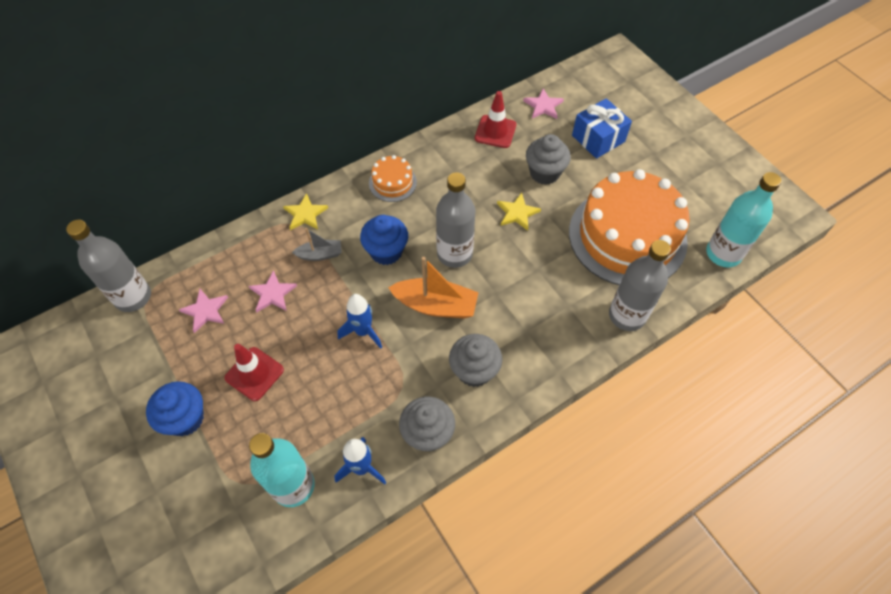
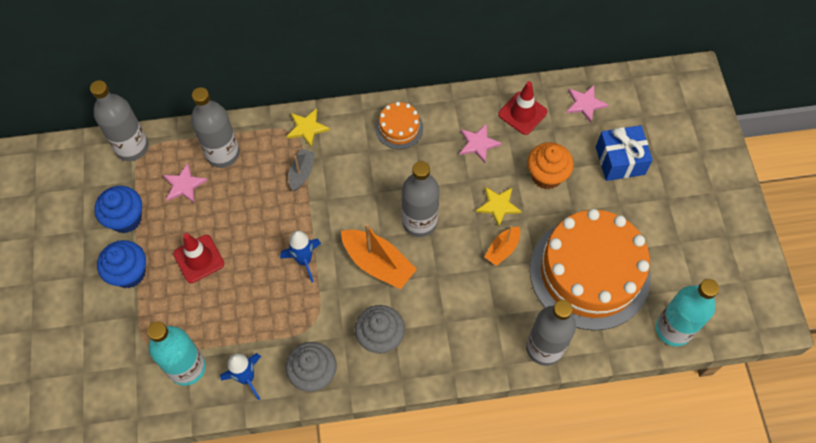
camera: 25 degrees right, 5 degrees up
(232, 267) = (223, 154): none -> grey bottle
(272, 293) = (245, 193): pink star -> pink star (478, 144)
(320, 254) = (301, 173): grey boat -> grey boat turned 90 degrees counterclockwise
(386, 251) = (360, 194): blue cupcake -> blue cupcake (126, 219)
(541, 247) = (502, 249): none -> orange boat
(544, 173) = (546, 175): grey cupcake -> orange cupcake

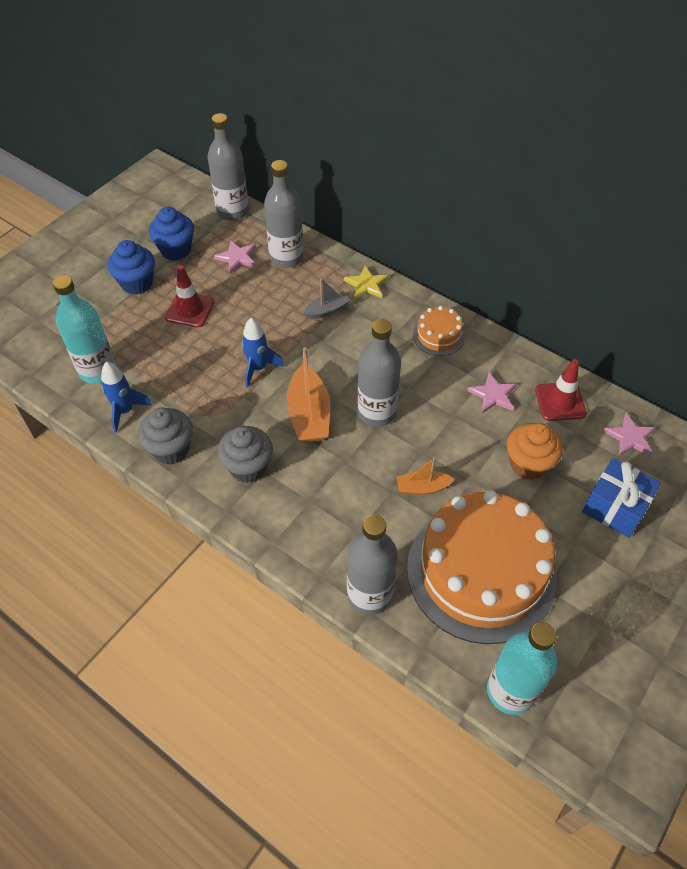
camera: 45 degrees right, 10 degrees down
(498, 205) = (457, 453): yellow star -> none

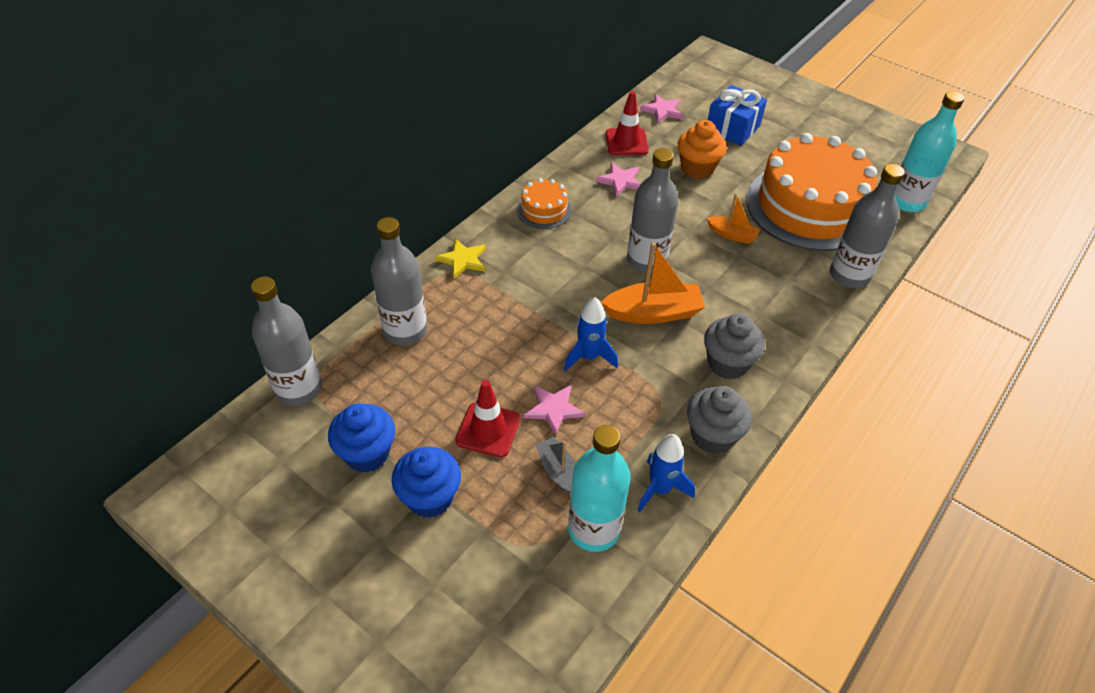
camera: 90 degrees left, 5 degrees down
(237, 258) = (396, 381): pink star -> pink star (553, 409)
(327, 310) = (500, 295): grey boat -> grey boat (558, 471)
(422, 487) = (732, 235): orange boat -> orange boat turned 60 degrees counterclockwise

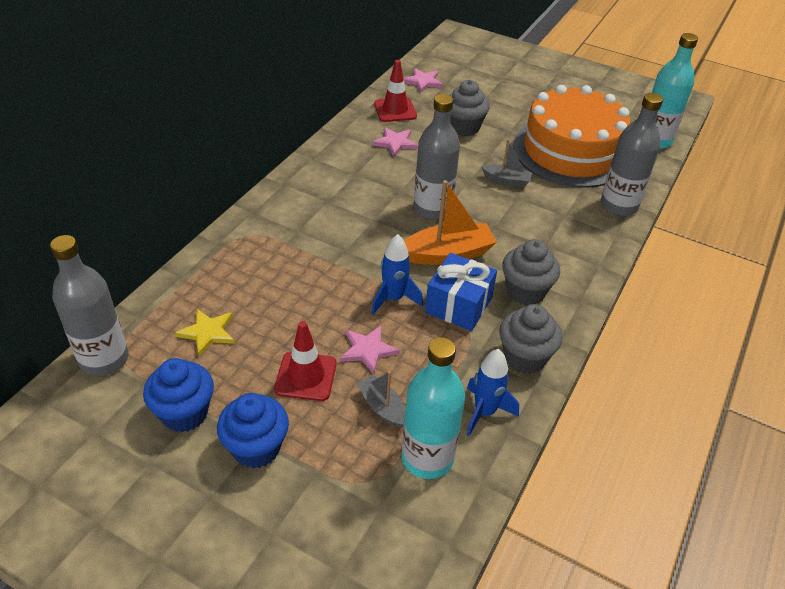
camera: 10 degrees left, 5 degrees down
(405, 331) = (208, 293): grey bottle -> none
(463, 260) = (256, 224): yellow star -> yellow star (208, 332)
(544, 210) = (327, 173): orange cake -> none
(697, 168) = (464, 127): orange cupcake -> grey cupcake
(732, 128) = (489, 92): blue gift -> blue gift (458, 305)
(732, 235) = (506, 180): orange boat -> grey boat

